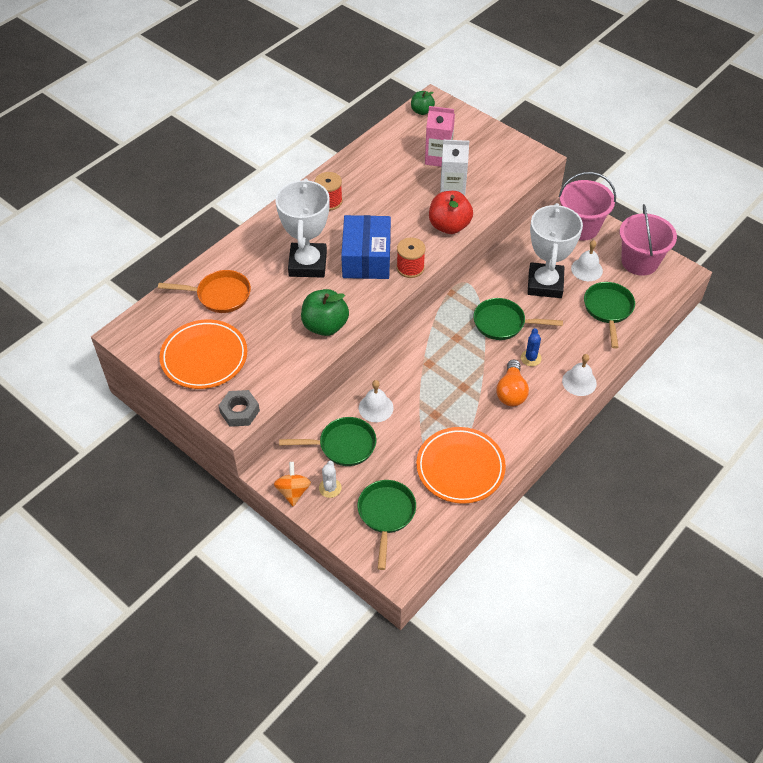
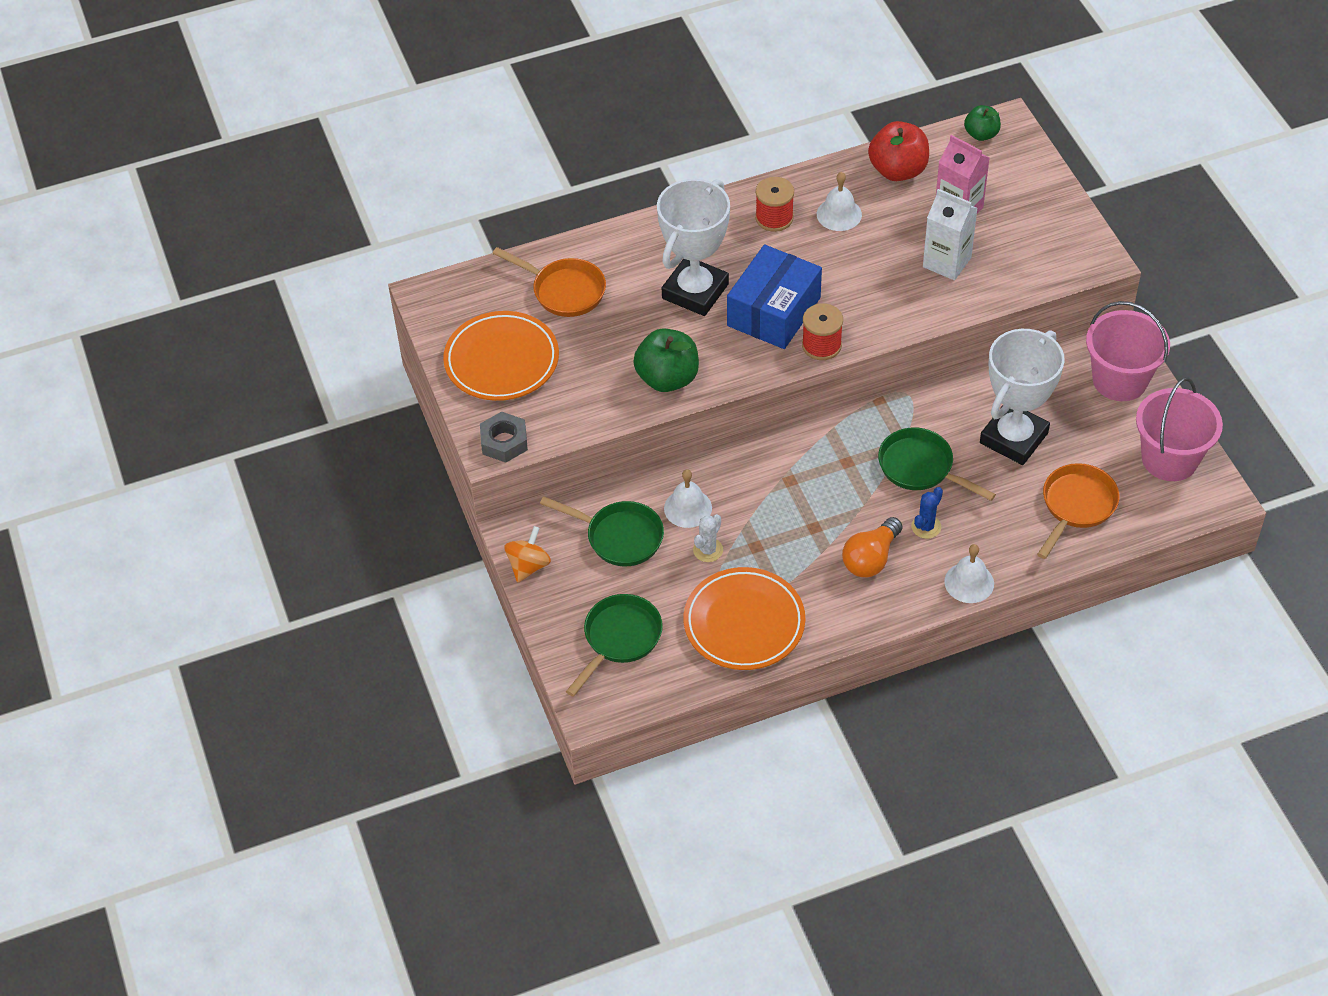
camera: 30 degrees right, 0 degrees up
(330, 488) = (573, 580): white cactus -> white cactus (708, 550)
(449, 226) = (909, 309): red apple -> red apple (898, 170)
(587, 269) = (1086, 440): white bell -> white bell (839, 214)
(608, 310) = (1076, 506): green pan -> orange pan

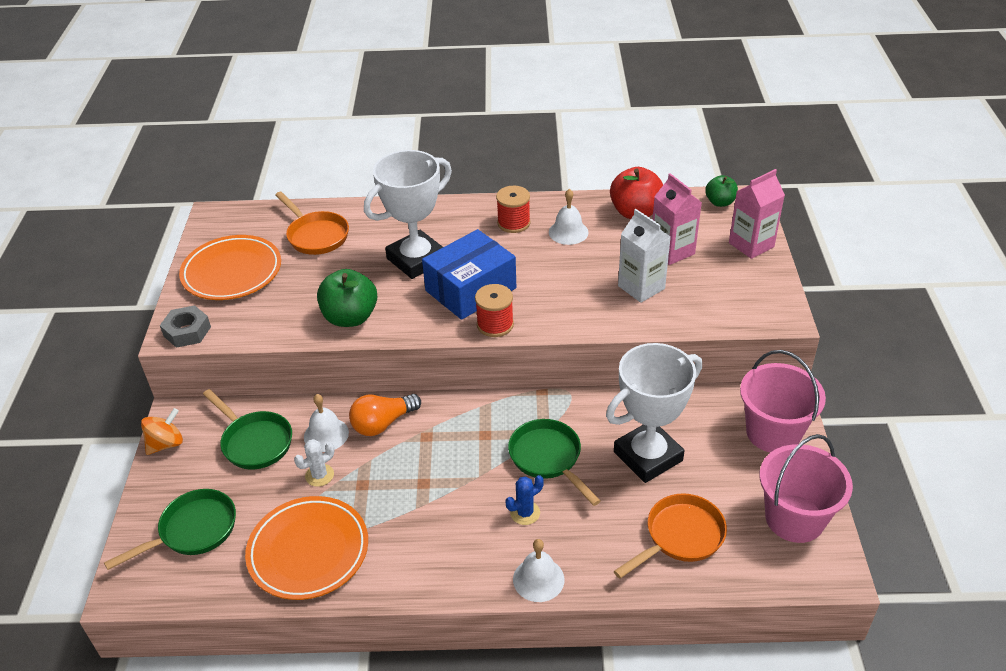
camera: 20 degrees right, 10 degrees down
(871, 558) = (458, 527): orange light bulb -> orange light bulb (383, 423)
(1035, 181) = (751, 245): none -> pink carton

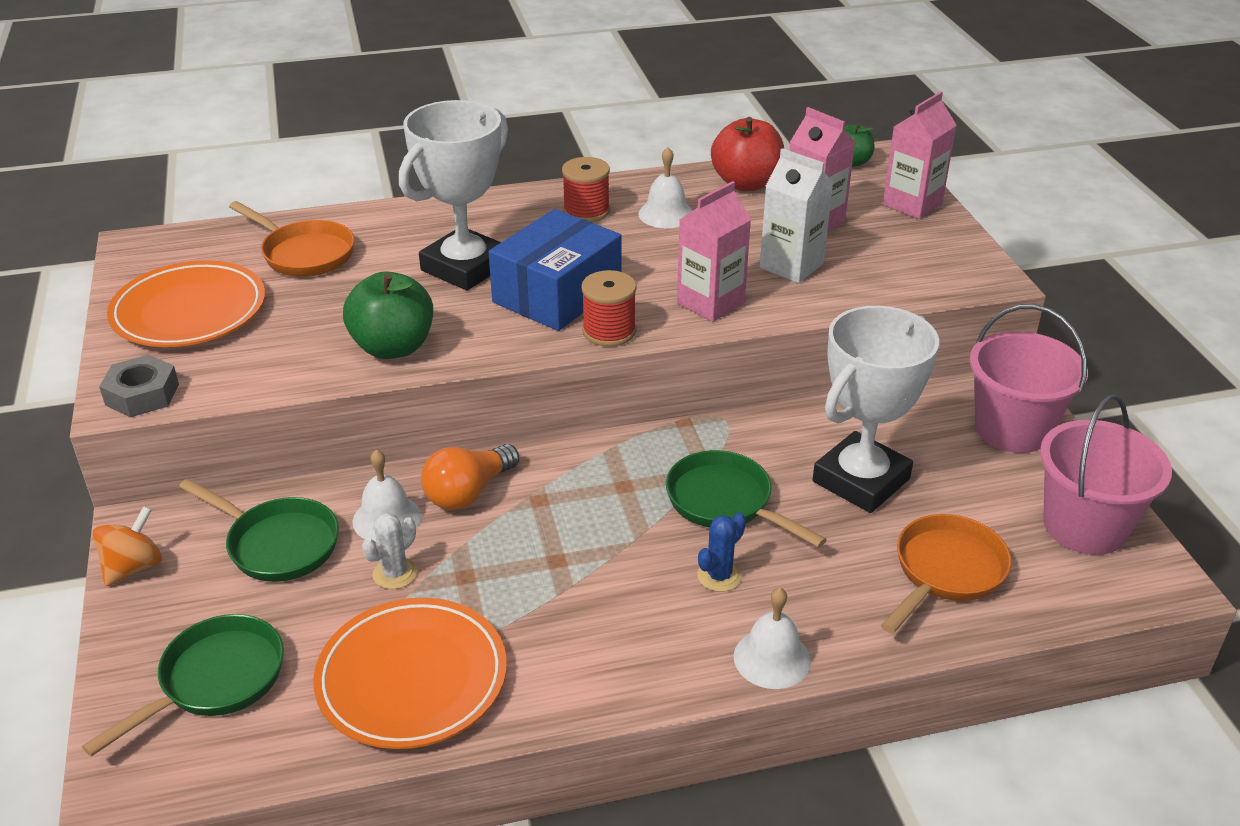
camera: 15 degrees left, 5 degrees down
(572, 311) = (710, 303): none -> pink carton

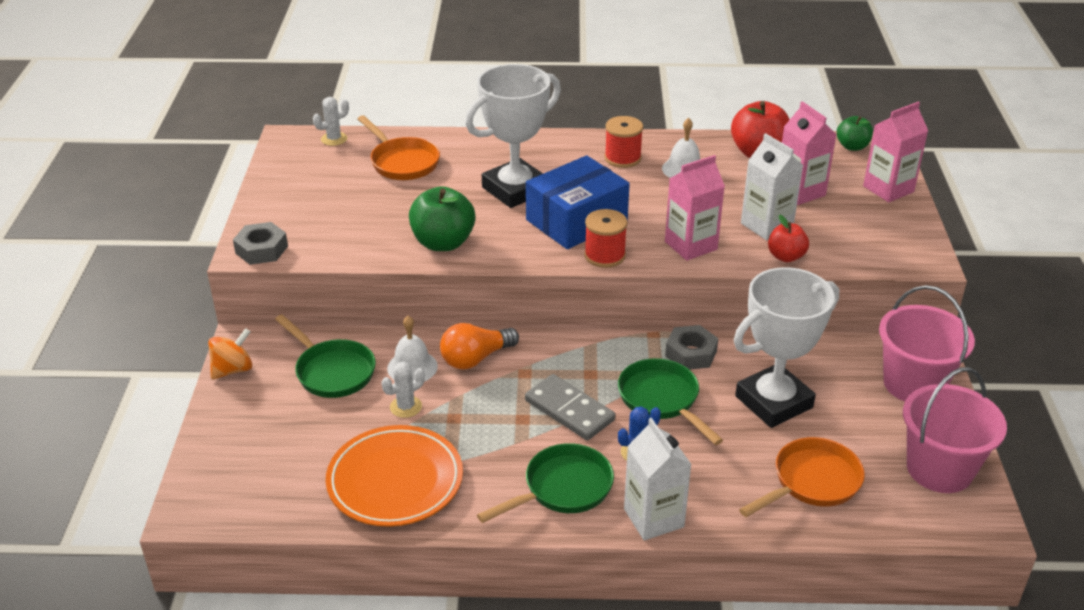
camera: 15 degrees right, 0 degrees up
(189, 312) = (310, 194): orange plate -> none
(201, 237) = (334, 139): none -> white cactus
(215, 681) = (265, 456): green pan -> green pan (562, 489)
(613, 538) = (569, 410): none -> grey domino
(739, 438) = (691, 353): none -> grey nut
(772, 658) = (653, 518): white bell -> white carton
(829, 299) = (786, 256): none -> red apple

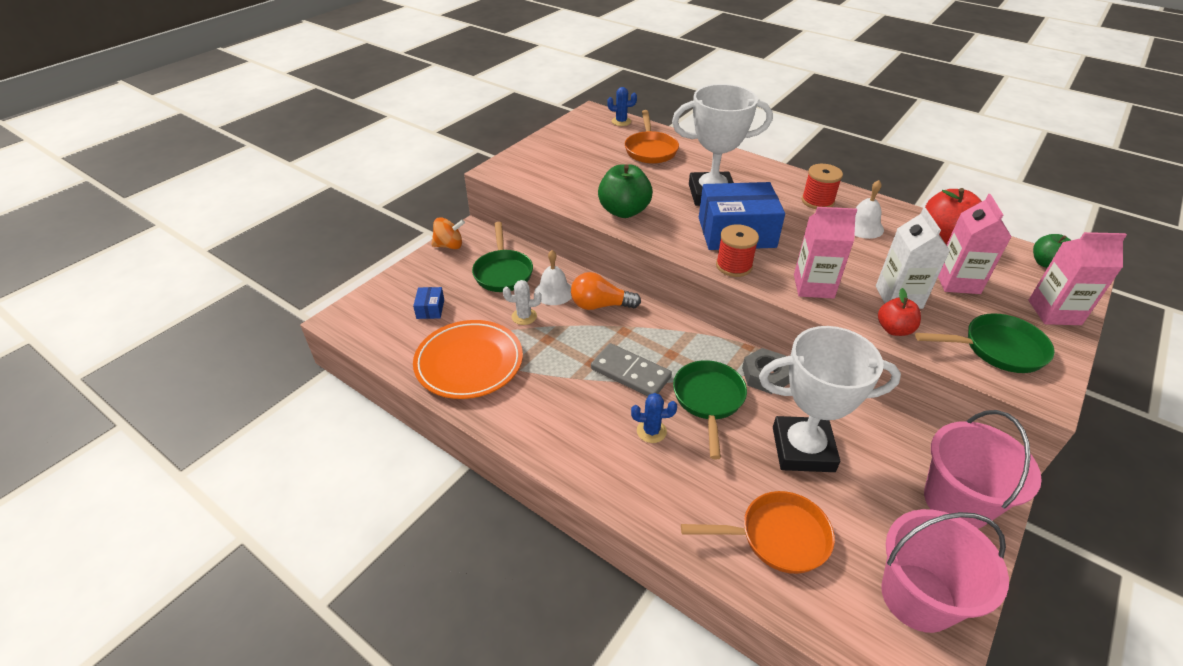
camera: 35 degrees right, 5 degrees up
(261, 249) = (507, 172): grey nut -> none
(289, 448) = (430, 309): none -> blue box
(334, 139) = (621, 121): white cactus -> blue cactus
(562, 489) = (571, 429): green pan -> green pan (997, 349)
(569, 410) = (630, 373): grey domino -> grey domino turned 45 degrees counterclockwise
(653, 518) = (616, 490): white carton -> none

